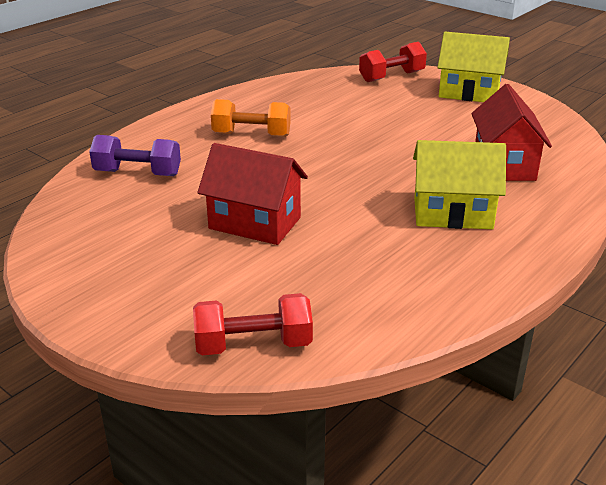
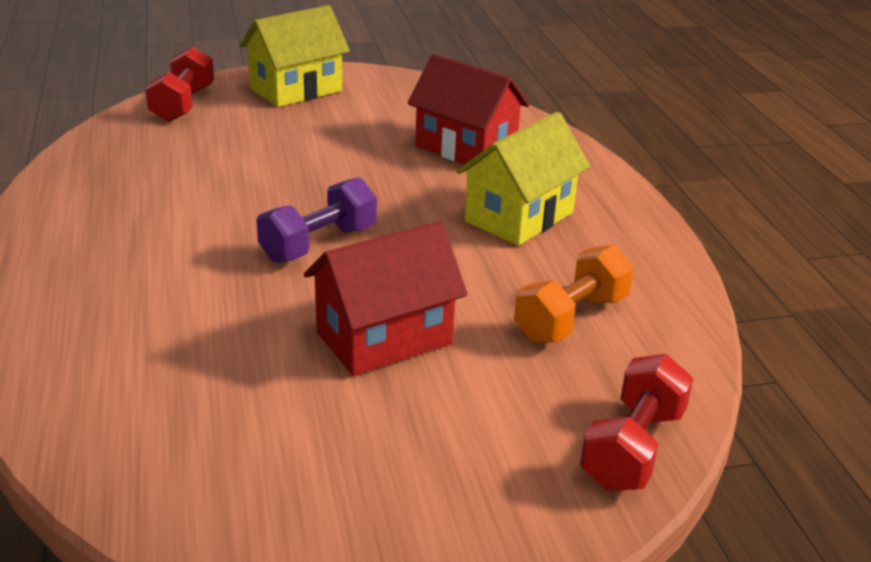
camera: 55 degrees left, 0 degrees up
(138, 173) = (124, 374): purple dumbbell -> purple dumbbell (319, 244)
(251, 135) = (166, 247): orange dumbbell -> orange dumbbell (571, 318)

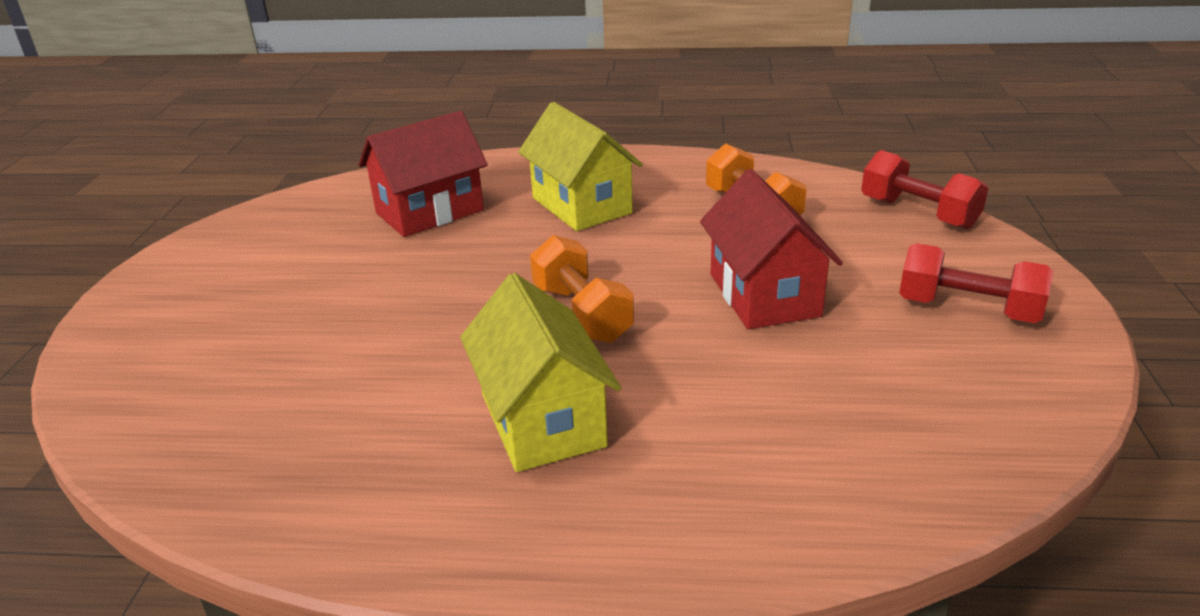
camera: 70 degrees left, 0 degrees up
(182, 104) = (134, 392): red dumbbell -> red dumbbell (967, 309)
(296, 90) = (182, 297): yellow house -> yellow house (542, 420)
(319, 244) = (582, 314): purple dumbbell -> orange dumbbell

